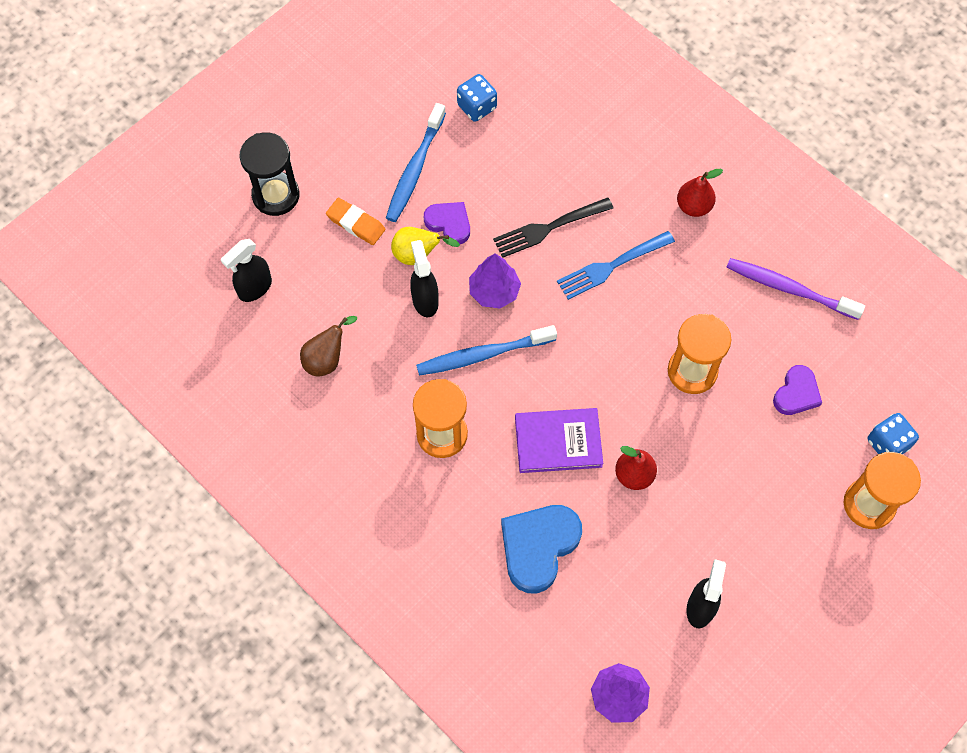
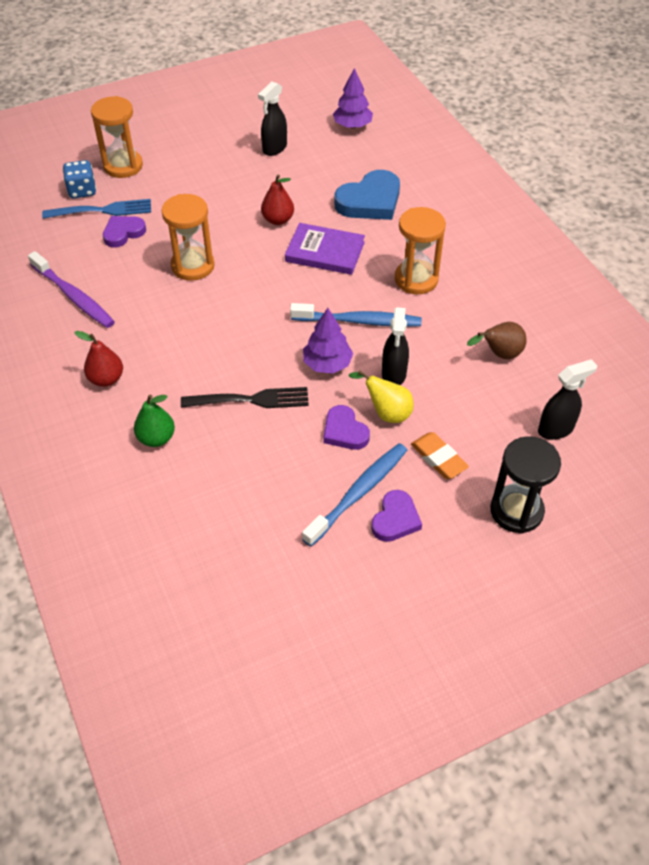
camera: 160 degrees left, 15 degrees down
(376, 156) = (395, 519): none -> purple heart
(477, 107) = (264, 539): blue dice -> none
(612, 163) = (156, 438): none -> green pear
(612, 265) = (211, 354): blue fork -> blue fork (102, 211)

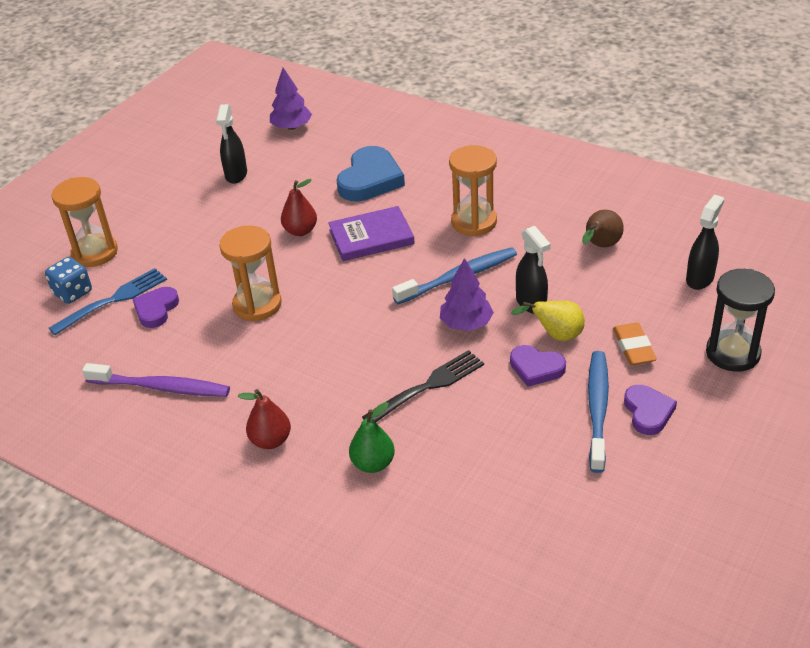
camera: 30 degrees left, 10 degrees down
(438, 458) = (633, 347): orange eraser -> orange eraser turned 60 degrees clockwise

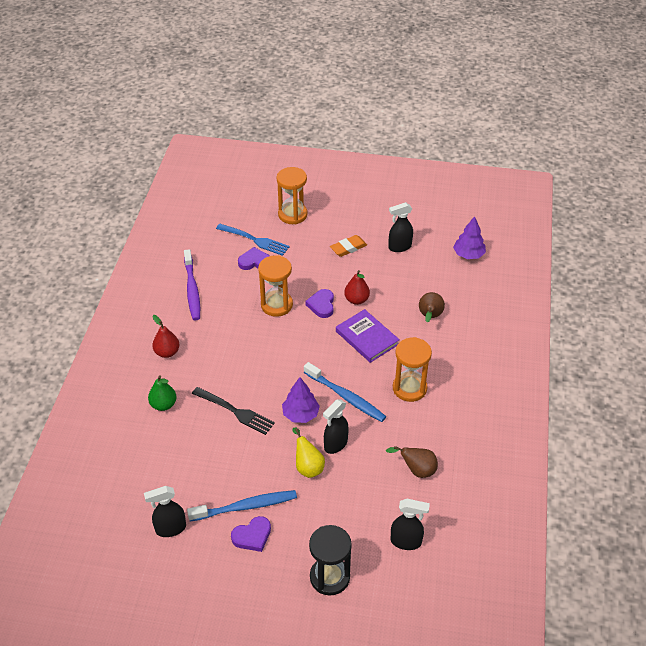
camera: 65 degrees right, 5 degrees up
(73, 293) = (254, 220): blue dice -> none
(370, 179) = (430, 316): blue heart -> brown pear
(536, 368) = (272, 463): purple heart -> purple heart (321, 305)
(606, 497) = (170, 529): none -> black spray bottle
(633, 347) = (313, 514): orange eraser -> orange eraser (348, 248)

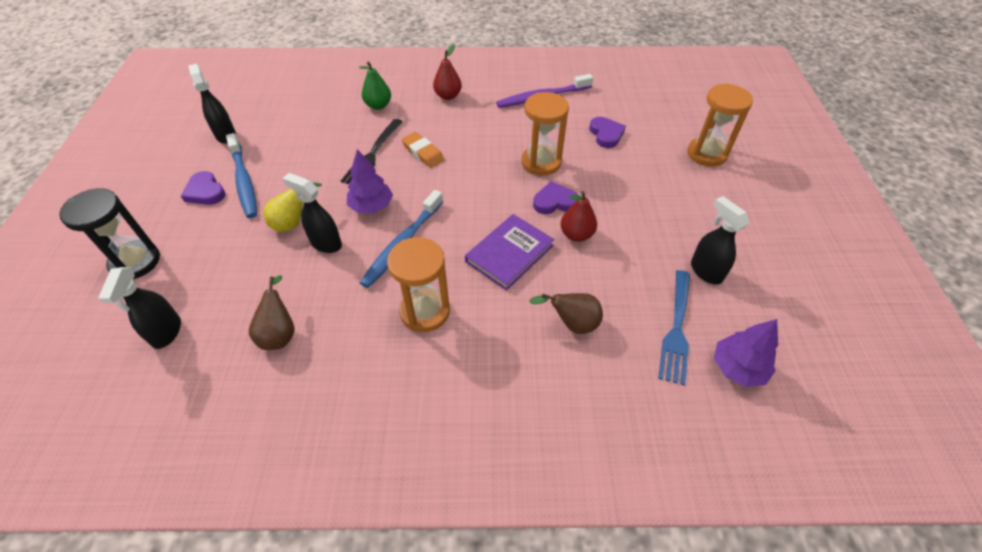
camera: 80 degrees right, 5 degrees up
(254, 240) = (642, 129): blue fork -> blue fork (676, 328)
(348, 248) = (673, 214): orange eraser -> orange eraser (423, 153)

